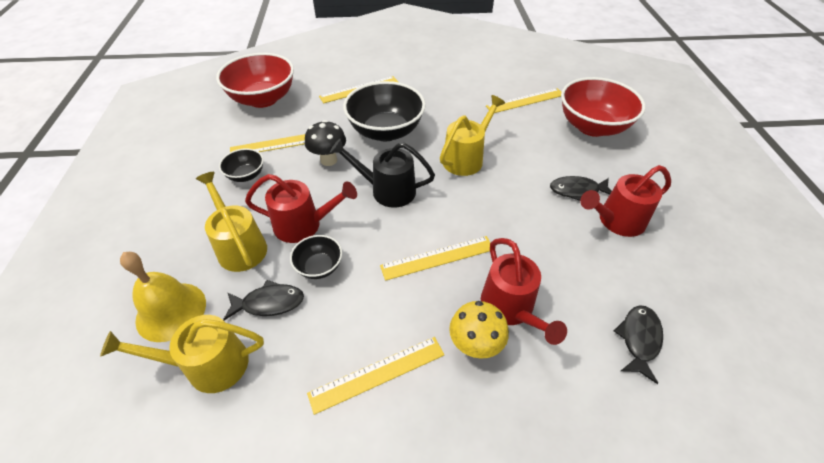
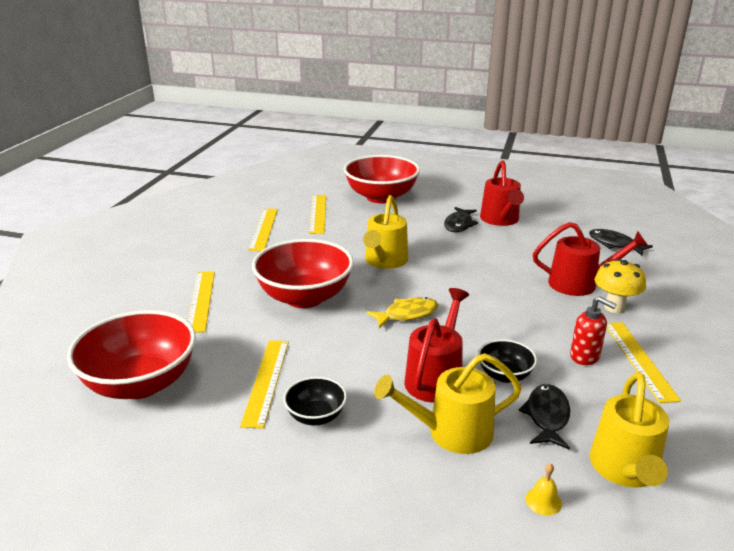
camera: 70 degrees left, 20 degrees down
(171, 311) = (543, 501): yellow bell -> yellow bell, size x0.40
(328, 160) = (330, 344): black mushroom -> none
(367, 324) = (585, 356): none -> red soap dispenser
(385, 131) = (304, 297): black bowl -> red bowl
(387, 190) = (407, 314): black watering can -> yellow fish
(438, 258) = (514, 304): yellow ruler -> yellow ruler (264, 229)
(466, 158) = (384, 261): yellow watering can -> yellow watering can turned 135 degrees counterclockwise

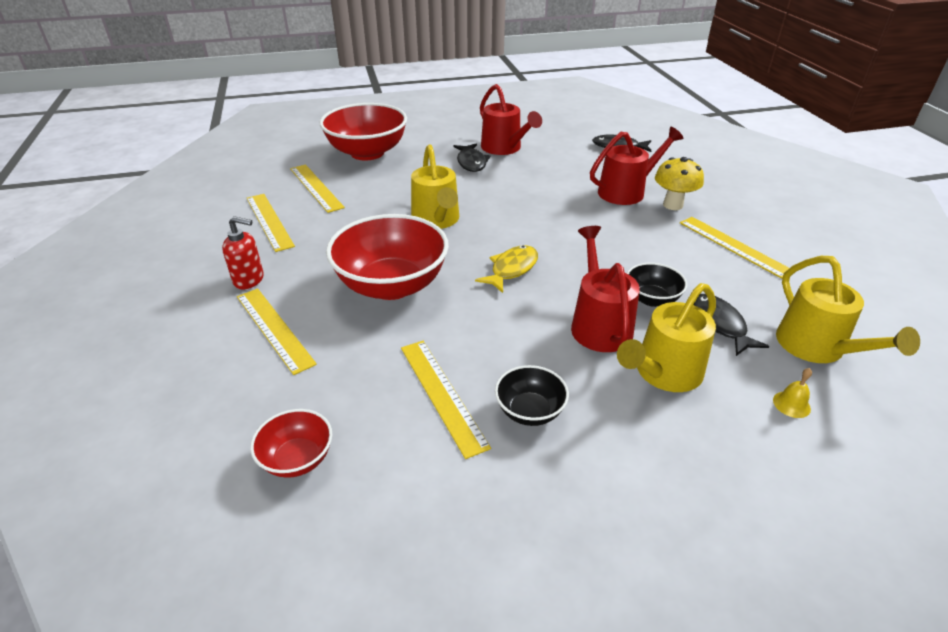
camera: 30 degrees left, 10 degrees up
(141, 383) = (297, 459): red bowl -> red bowl, size x0.49
(585, 356) = (694, 258): red soap dispenser -> red soap dispenser (249, 280)

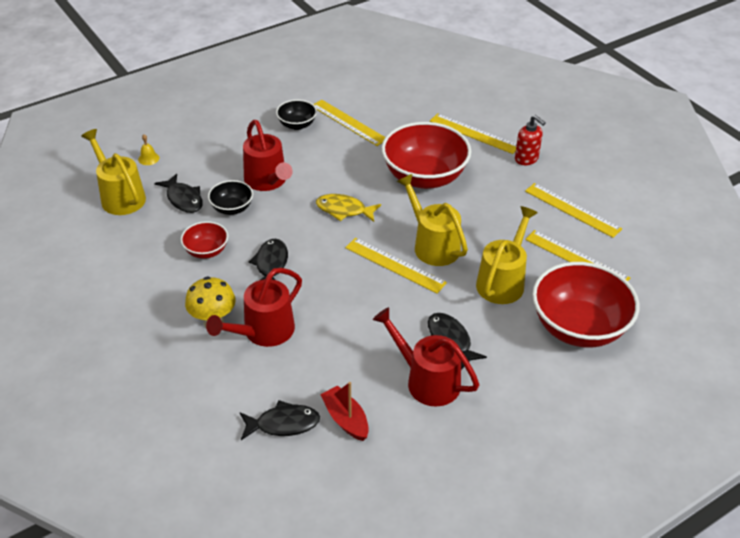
camera: 160 degrees right, 5 degrees up
(249, 280) = (526, 159): red soap dispenser -> red soap dispenser turned 120 degrees counterclockwise
(297, 459) = (401, 84): red bowl -> red bowl (206, 251)
(512, 269) = (344, 210): yellow fish -> yellow fish turned 90 degrees clockwise
(573, 142) = (345, 419): none -> red boat
(611, 235) = (271, 264): none -> black fish
(663, 373) = (223, 159): yellow watering can -> yellow watering can (503, 281)
(734, 246) = (159, 278): yellow ruler -> yellow ruler (394, 265)

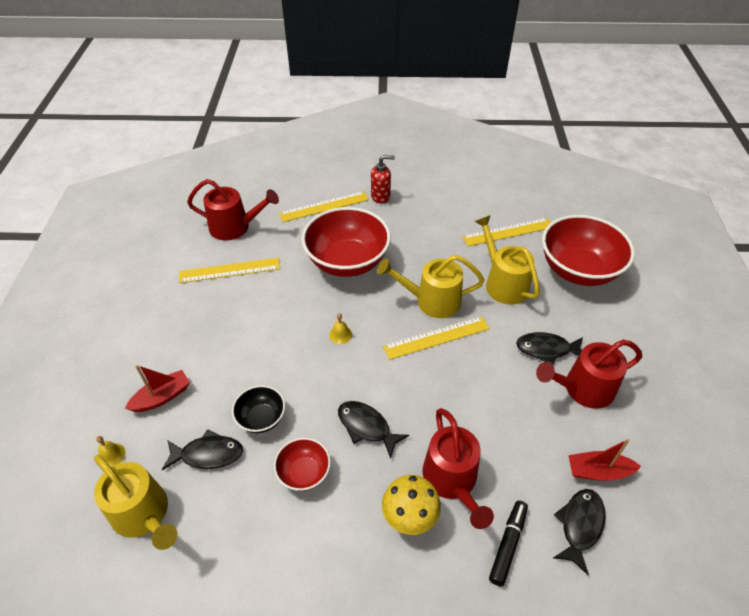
camera: 55 degrees left, 5 degrees up
(120, 196) = (144, 515): yellow watering can -> yellow watering can turned 135 degrees counterclockwise
(208, 154) = (162, 397): none -> red boat
(233, 385) = (507, 544): none -> black marker
(268, 181) = (250, 369): red watering can -> red watering can (235, 227)
(297, 125) = (194, 306): black bowl -> none
(344, 210) = (340, 334): yellow fish -> yellow bell
(572, 210) = (456, 205): yellow ruler -> none

